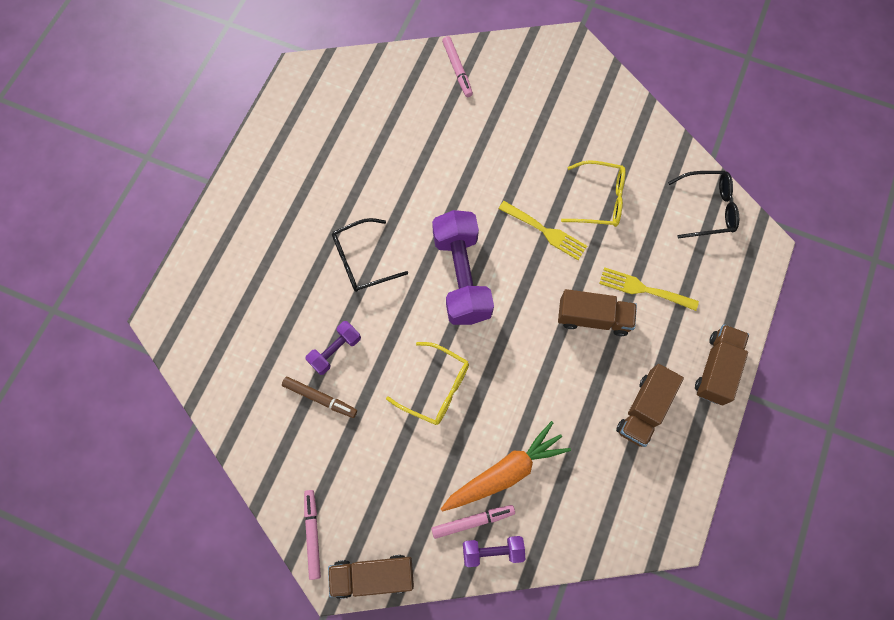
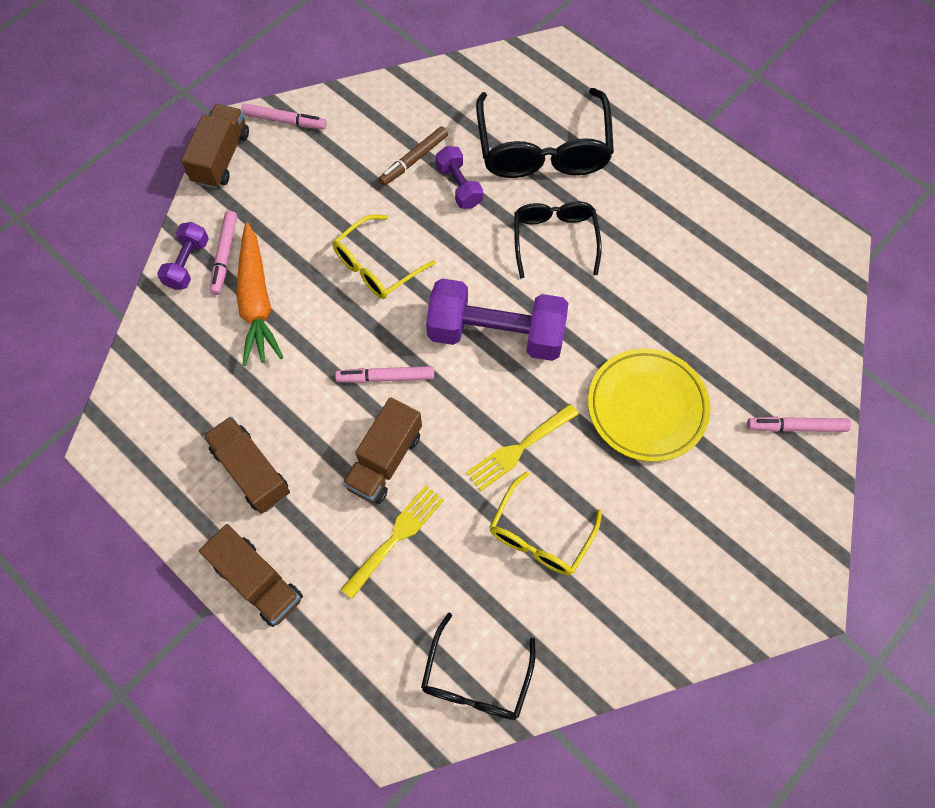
camera: 110 degrees right, 5 degrees down
(276, 296) = (543, 149): none -> black glasses
(479, 160) = (647, 407): none -> yellow plate
(529, 342) = (386, 377): none -> pink marker

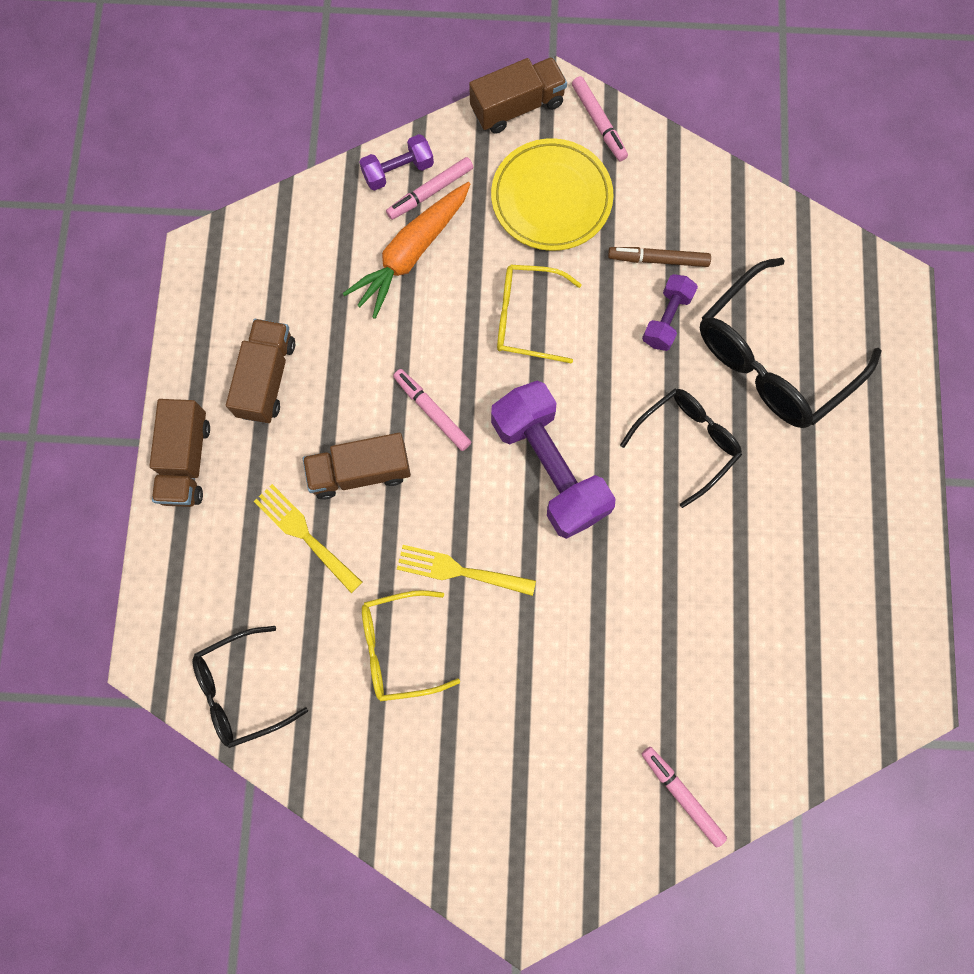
camera: 50 degrees right, 10 degrees up
(396, 537) = (304, 534): yellow fork -> yellow fork turned 135 degrees counterclockwise
(647, 407) = (589, 649): yellow plate -> yellow plate (551, 198)

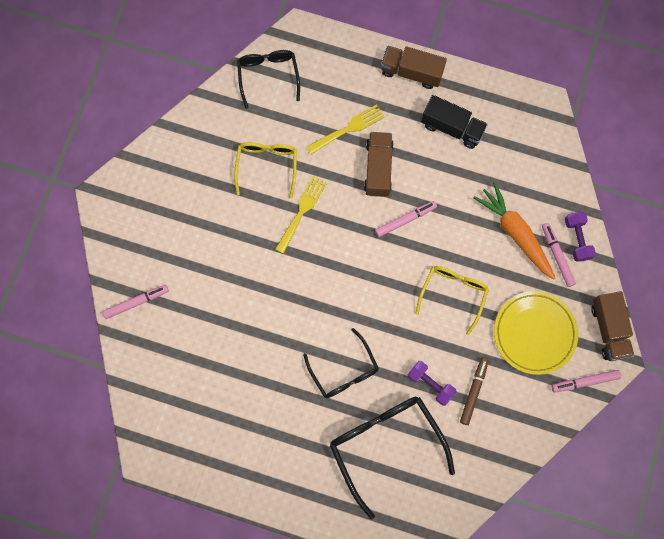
camera: 105 degrees right, 0 degrees up
(266, 378) = (452, 127): brown truck -> black truck
(549, 467) = (351, 281): purple dumbbell -> none

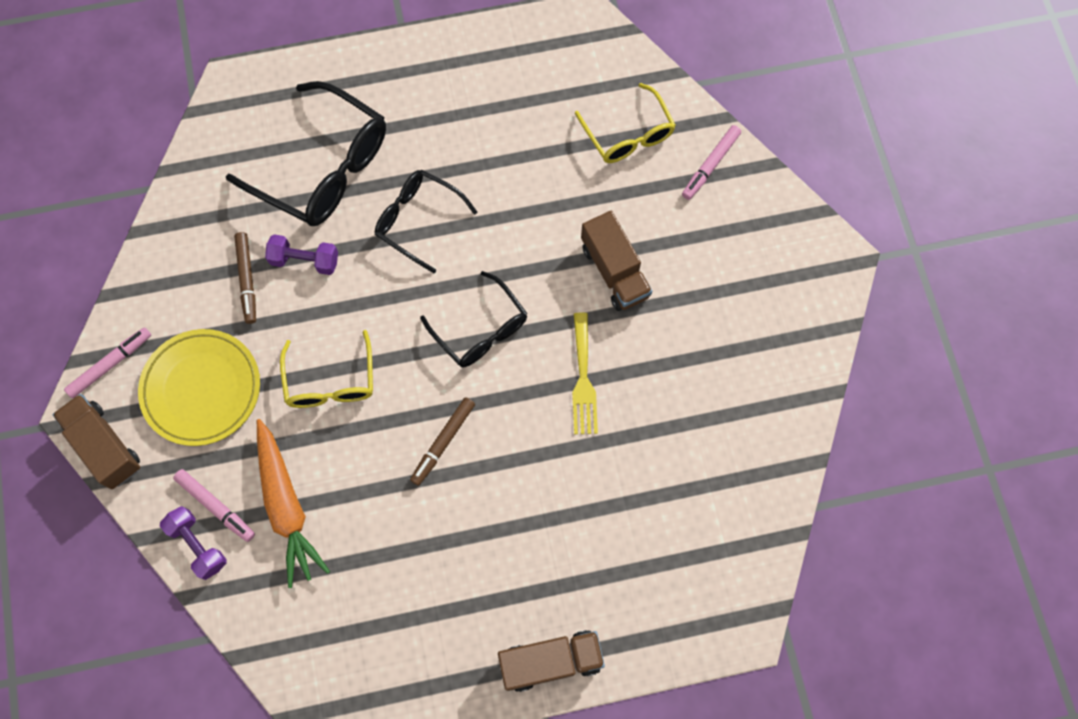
camera: 150 degrees right, 5 degrees down
(267, 166) = (665, 412): yellow glasses -> yellow glasses (628, 135)
(268, 76) = (744, 538): black glasses -> black glasses (481, 330)
(348, 128) = (589, 525): yellow fork -> none
(378, 168) = (517, 491): brown truck -> brown truck (614, 271)
(405, 220) = (443, 442): pink marker -> brown marker
(452, 127) = (448, 609): black truck -> none
(515, 233) = (287, 506): orange carrot -> orange carrot turned 45 degrees clockwise

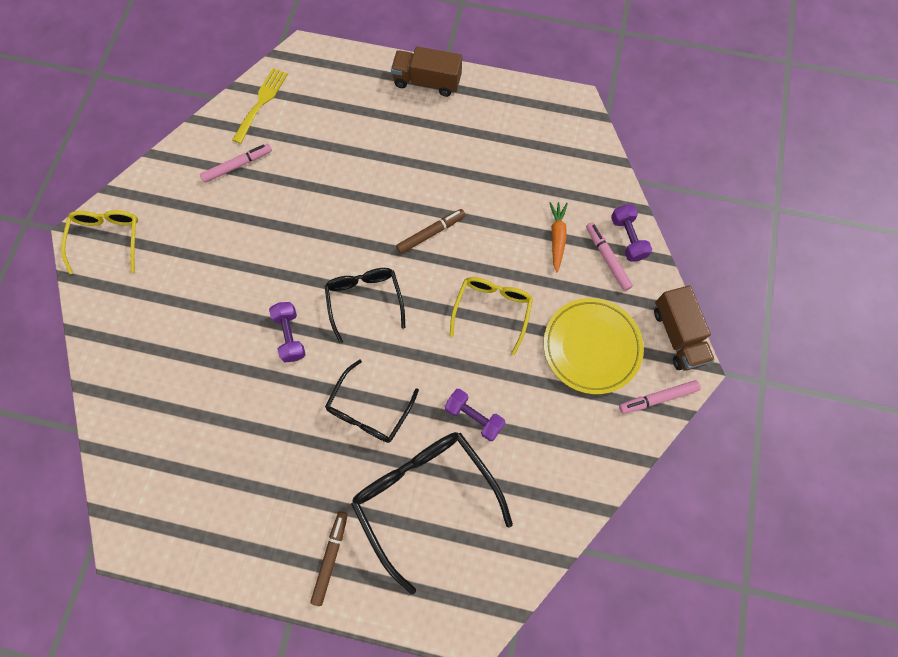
camera: 155 degrees left, 0 degrees up
(247, 280) = (526, 421): brown marker -> brown marker (330, 557)
(287, 506) = (557, 237): orange carrot -> orange carrot, size x0.58
(418, 220) = (369, 410): black glasses -> black glasses turned 60 degrees clockwise
(541, 257) = (290, 335): none -> purple dumbbell
(583, 379) = (312, 233): yellow fork -> yellow fork (261, 102)
(614, 271) = (243, 300): brown truck -> none
(628, 135) = (162, 407): yellow glasses -> yellow glasses (108, 239)
(710, 165) = (118, 350): pink marker -> pink marker (237, 165)

